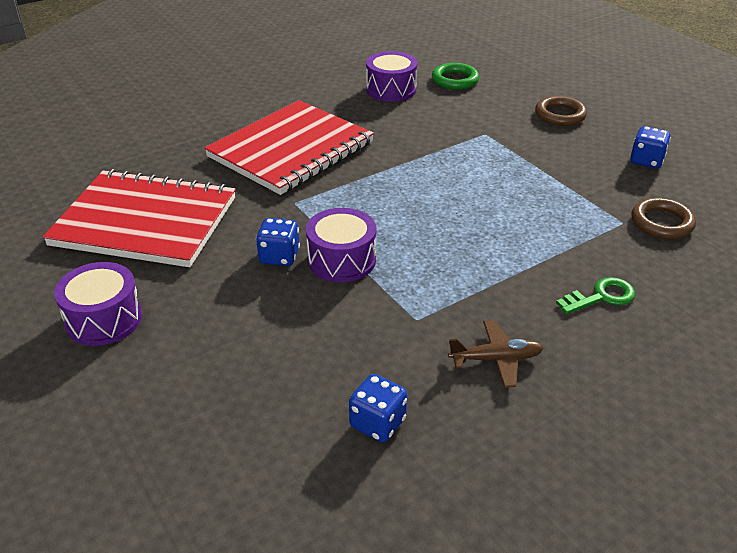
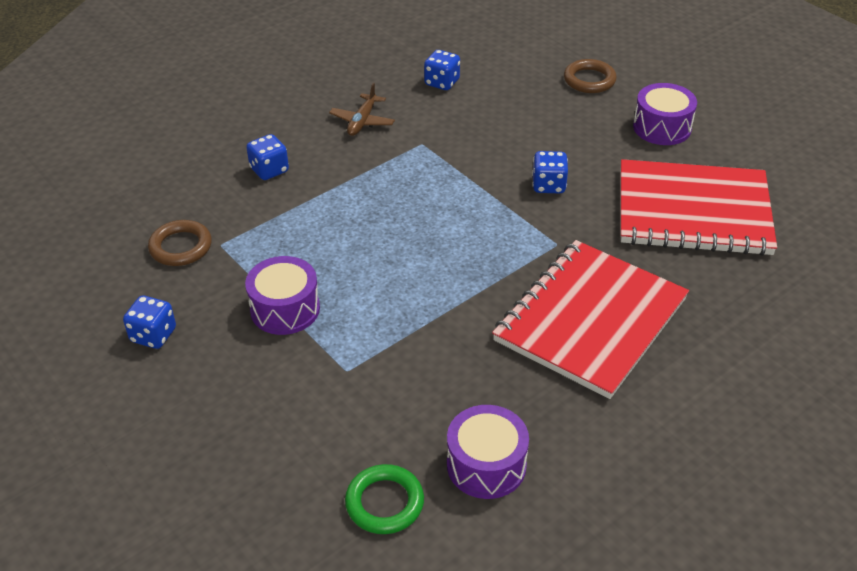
camera: 175 degrees right, 5 degrees up
(341, 260) = (492, 186): purple drum -> purple drum (285, 309)
(496, 359) = (362, 121): brown plane -> brown plane turned 60 degrees counterclockwise
(560, 115) = (235, 420): brown ring -> brown ring (589, 80)
(601, 297) = (269, 170): green key -> blue dice

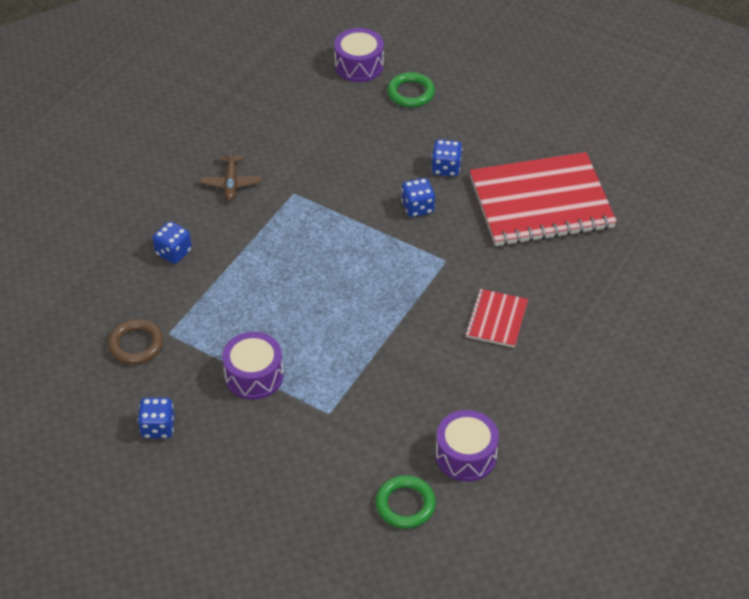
camera: 20 degrees left, 5 degrees up
(442, 82) = (283, 126): blue dice -> blue dice (446, 168)
(589, 80) = (411, 93): brown ring -> green ring
(590, 320) = (496, 319): red notebook -> red notebook, size x0.47
(662, 127) = (489, 128): purple drum -> purple drum (359, 65)

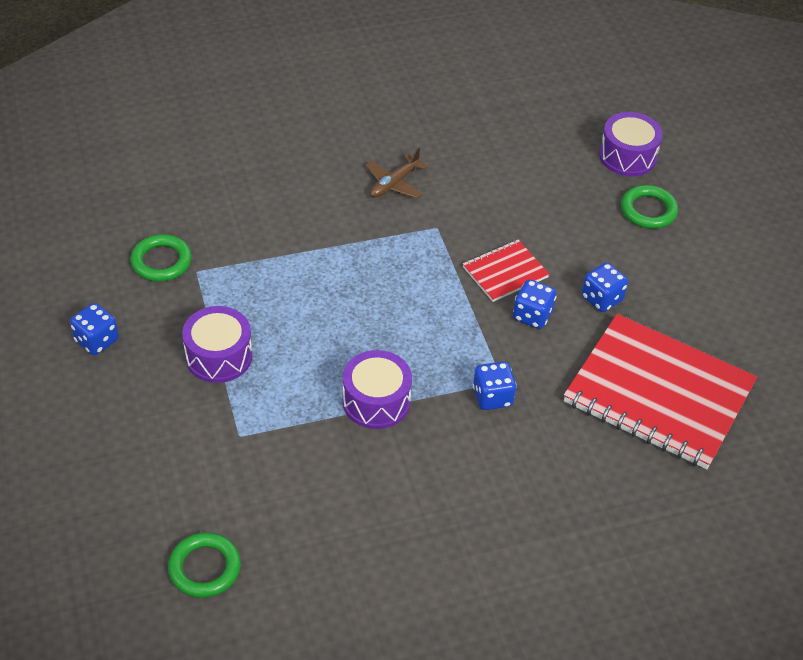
camera: 40 degrees right, 0 degrees up
(136, 345) = (161, 261): brown ring -> green ring
(173, 252) = (279, 208): blue dice -> blue dice (492, 397)
(466, 455) = (308, 569): purple drum -> purple drum (376, 401)
(496, 319) = (484, 469): red notebook -> red notebook (505, 272)

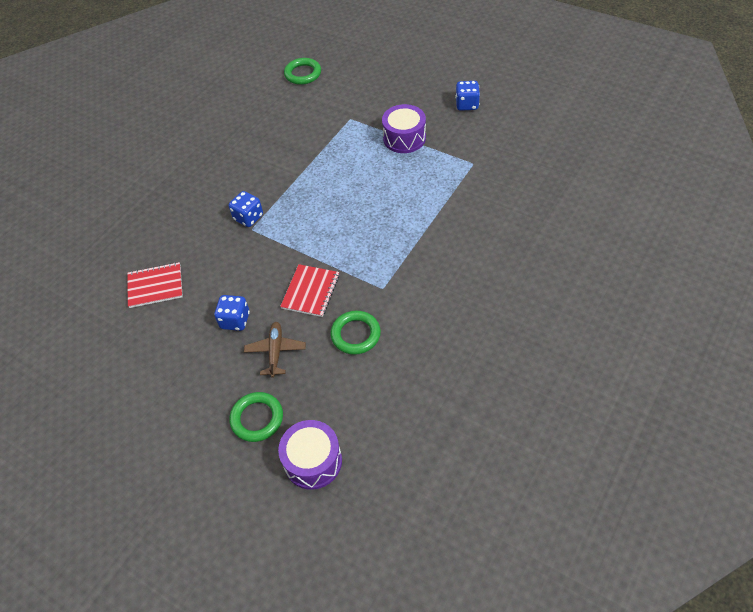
camera: 145 degrees right, 5 degrees up
(161, 261) = (496, 154): green ring -> green ring (355, 334)
(376, 401) = (305, 174): purple drum -> none
(394, 184) = (443, 296): brown plane -> brown plane (275, 351)
(532, 315) = (268, 277): blue dice -> none
(658, 394) = (155, 286): red notebook -> red notebook, size x0.47

